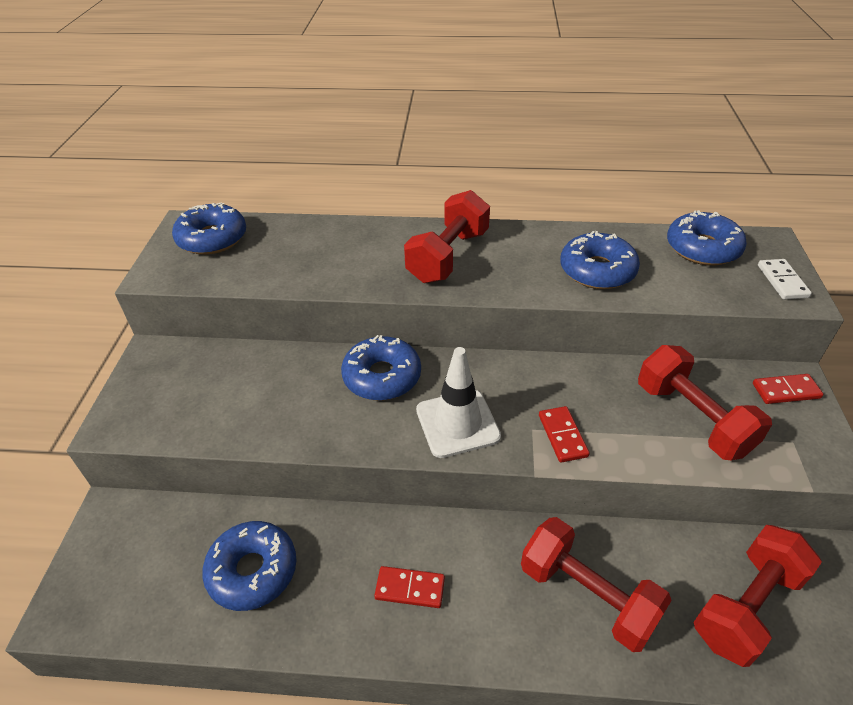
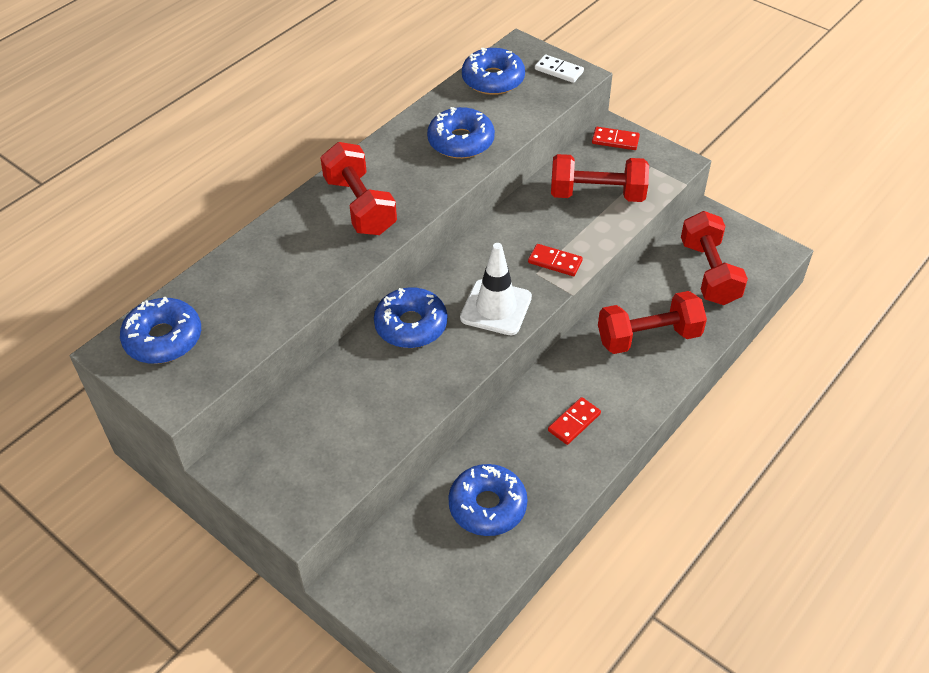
camera: 55 degrees left, 5 degrees up
(785, 391) = (615, 140): red domino -> red domino turned 75 degrees clockwise

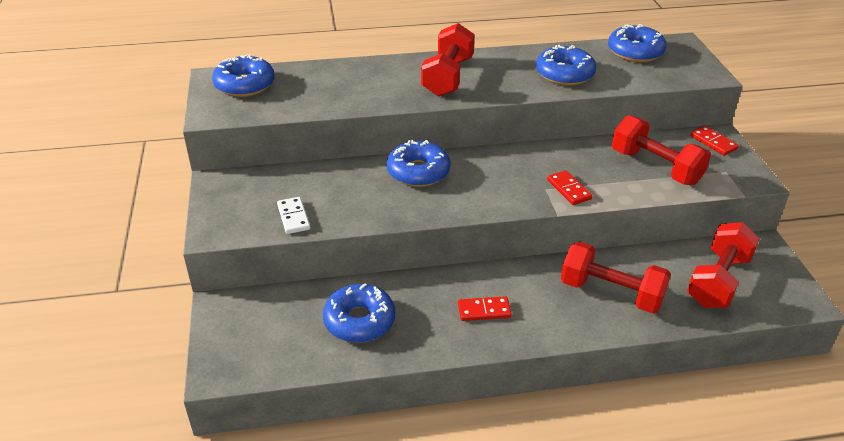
camera: 40 degrees right, 10 degrees down
(496, 307) = (489, 193): white traffic cone -> none
(559, 71) = (696, 67): white domino -> white domino (293, 217)

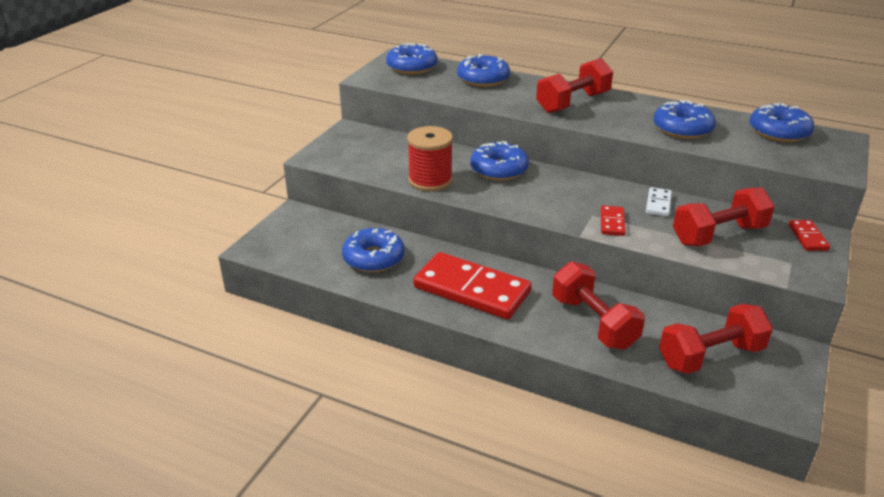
camera: 35 degrees right, 5 degrees down
(293, 217) = (375, 166): white domino -> white domino (658, 204)
(335, 76) = (483, 79): none -> blue donut
(367, 211) = (430, 180): none -> red spool
(484, 311) = (471, 290): red domino -> red domino, size x2.29
(655, 167) = (719, 235): red dumbbell -> red dumbbell turned 75 degrees clockwise

